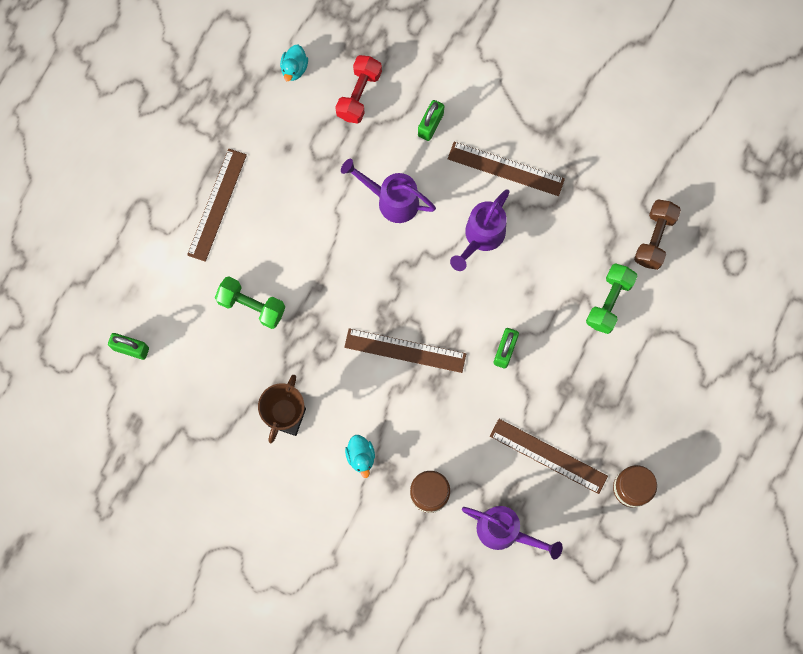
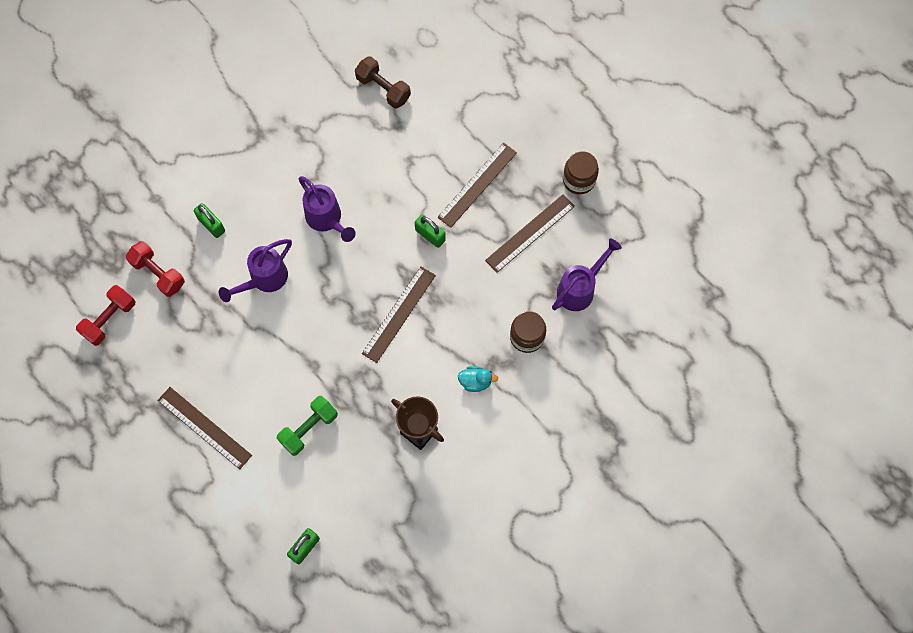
camera: 70 degrees left, 5 degrees down
(294, 68) = (109, 319): turquoise duck -> red dumbbell
(506, 169) = (276, 179): brown ruler -> brown ruler (477, 185)
(609, 302) = (421, 141): green dumbbell -> none

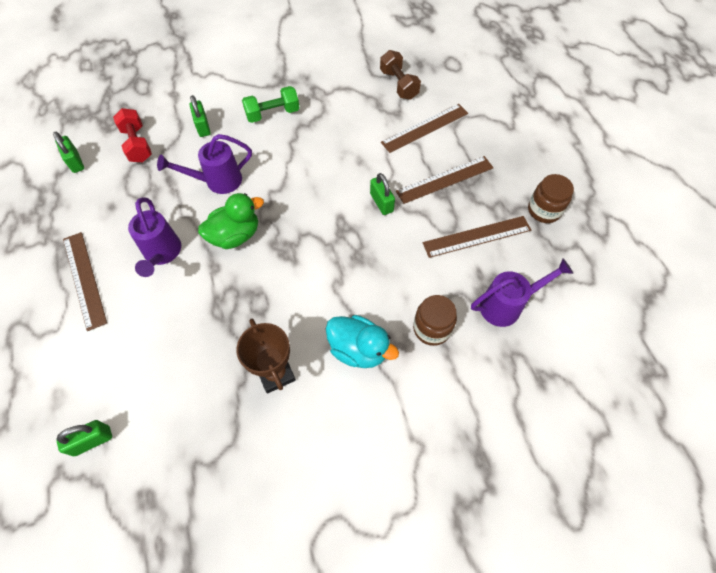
camera: 25 degrees right, 10 degrees down
(109, 319) = (75, 162): red dumbbell -> green padlock
(308, 428) = (173, 322): green dumbbell -> green dumbbell (272, 114)
(314, 327) = (235, 235): none -> green duck
(327, 219) = (298, 157): purple watering can -> purple watering can (162, 254)
(399, 314) = (317, 256): brown ruler -> brown ruler (425, 128)
(475, 381) = (358, 349): turquoise duck -> turquoise duck, size x1.69

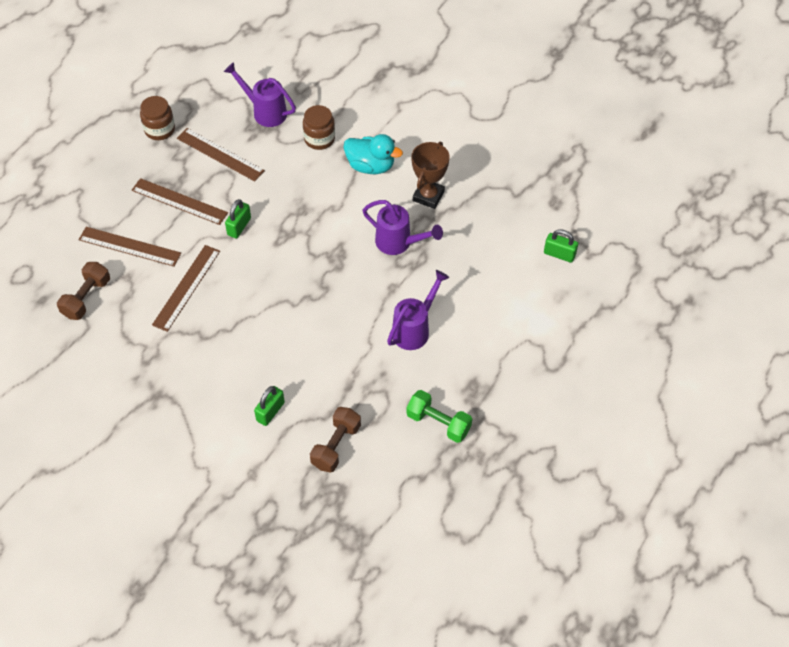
camera: 130 degrees left, 5 degrees down
(75, 162) = (398, 477): green padlock -> none
(84, 279) = (481, 360): brown ruler -> brown ruler (186, 287)
(137, 144) = (336, 446): red dumbbell -> brown dumbbell
(217, 181) = (318, 349): purple watering can -> purple watering can (398, 243)
(235, 235) = (355, 296): green duck -> none
(272, 114) = (207, 369): green dumbbell -> green dumbbell (438, 423)
(358, 349) = (370, 166): turquoise duck -> turquoise duck turned 120 degrees clockwise

